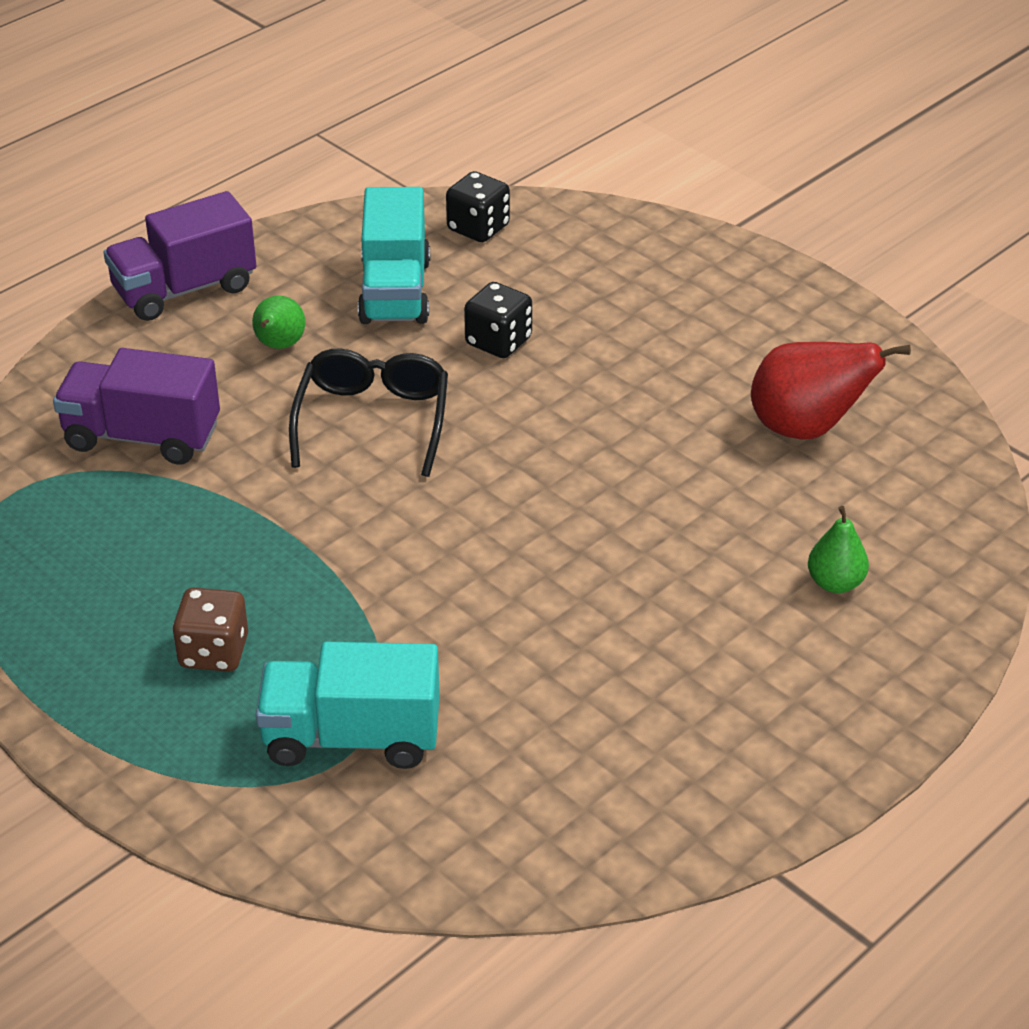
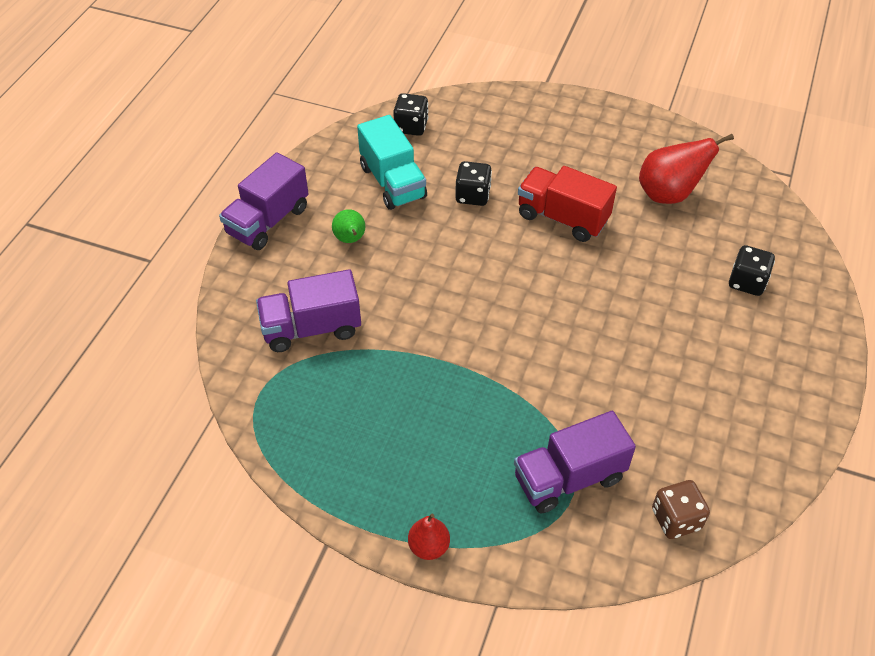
camera: 25 degrees left, 10 degrees up
(94, 747) = (429, 546): none -> red pear
(214, 652) = (454, 455): brown dice -> brown dice (676, 519)
(351, 737) = (569, 478): turquoise truck -> purple truck
(372, 422) = (439, 271): black glasses -> none
(611, 410) = (562, 218): none -> red truck
(835, 583) = (747, 282): green pear -> black dice

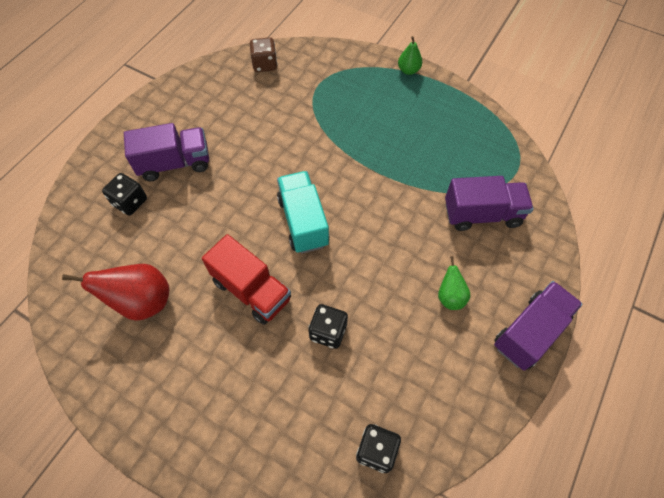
camera: 170 degrees left, 10 degrees up
(393, 182) = (405, 363): turquoise truck -> turquoise truck (303, 222)
(429, 546) = (408, 70): red pear -> green pear
(569, 478) = (318, 92): purple truck -> purple truck (175, 163)

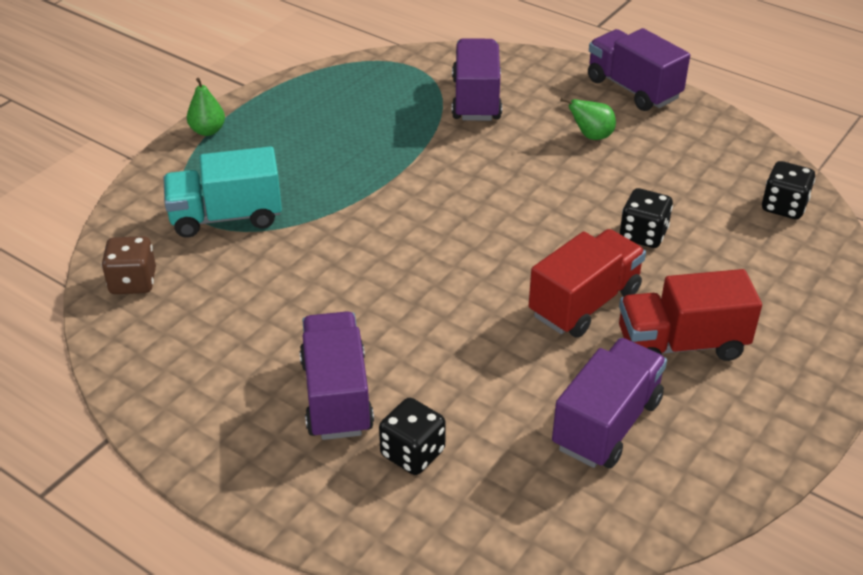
camera: 85 degrees left, 20 degrees down
(142, 302) = (606, 423): red pear -> purple truck
(210, 352) = (681, 344): none -> red truck
(303, 222) = (473, 249): turquoise truck -> turquoise truck (226, 217)

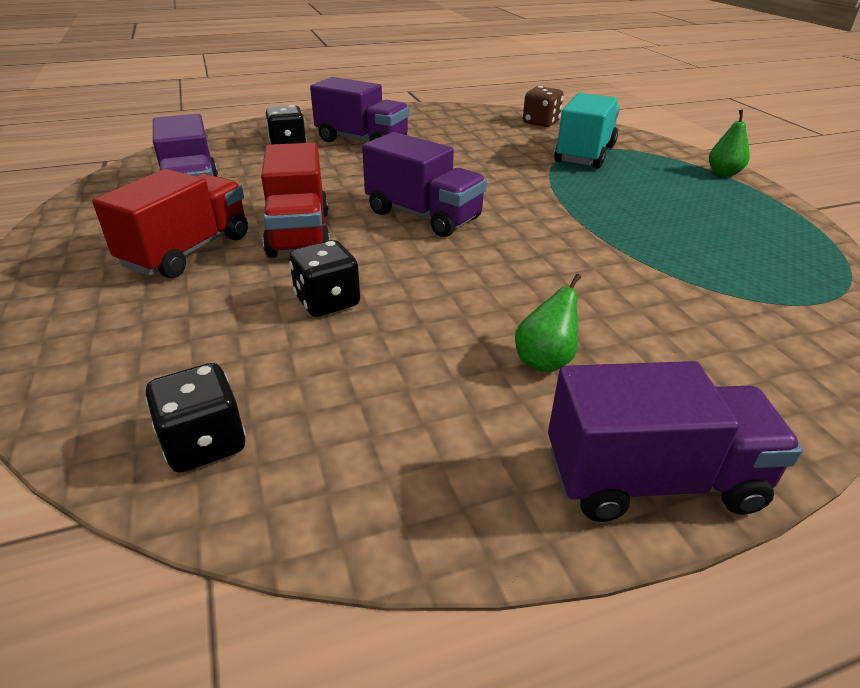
camera: 125 degrees right, 5 degrees down
(476, 99) = (705, 313): purple truck -> purple truck (423, 216)

